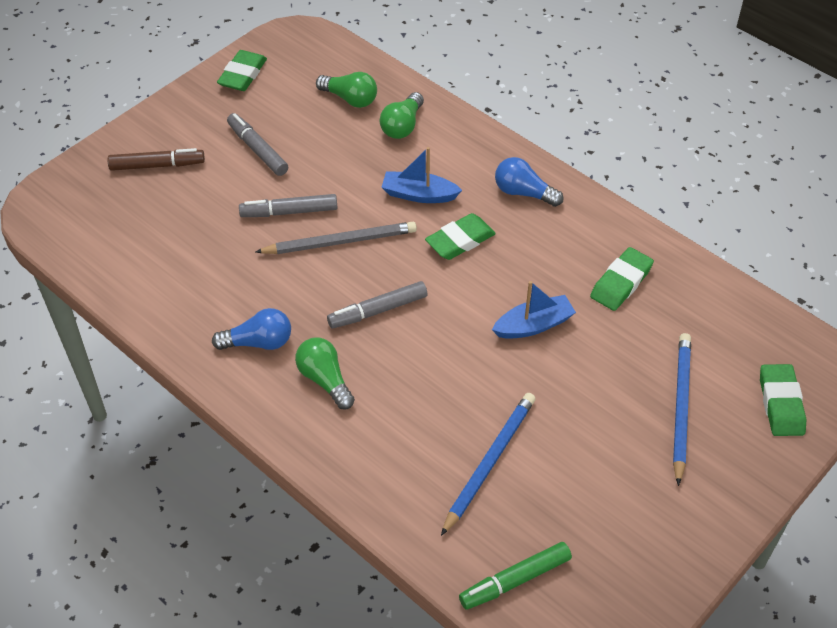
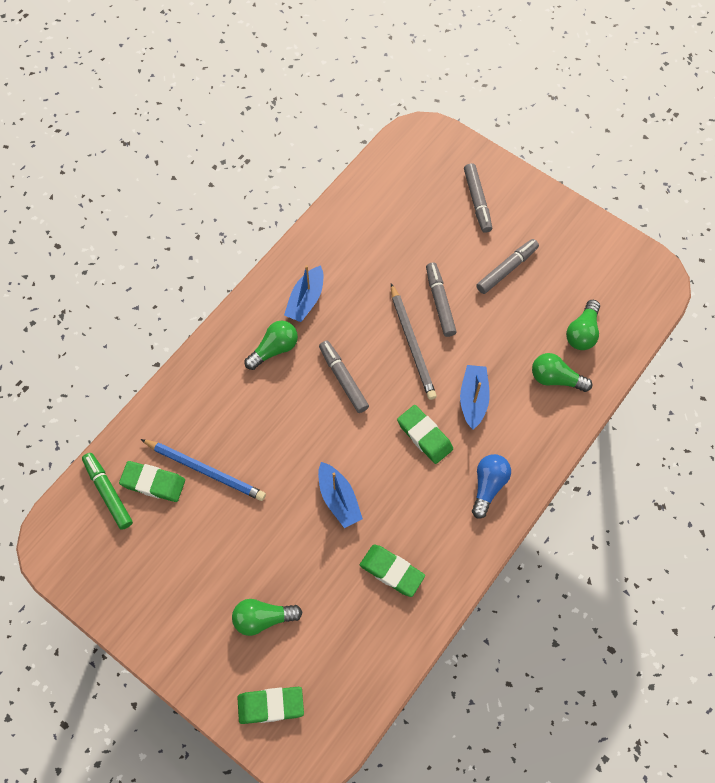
camera: 85 degrees right, 15 degrees up
(157, 165) = (477, 201): brown marker -> grey marker
(242, 75) = (596, 244): green eraser -> green eraser (153, 483)
(258, 342) = (306, 300): blue light bulb -> blue boat
(680, 407) = (263, 618): blue pencil -> green light bulb

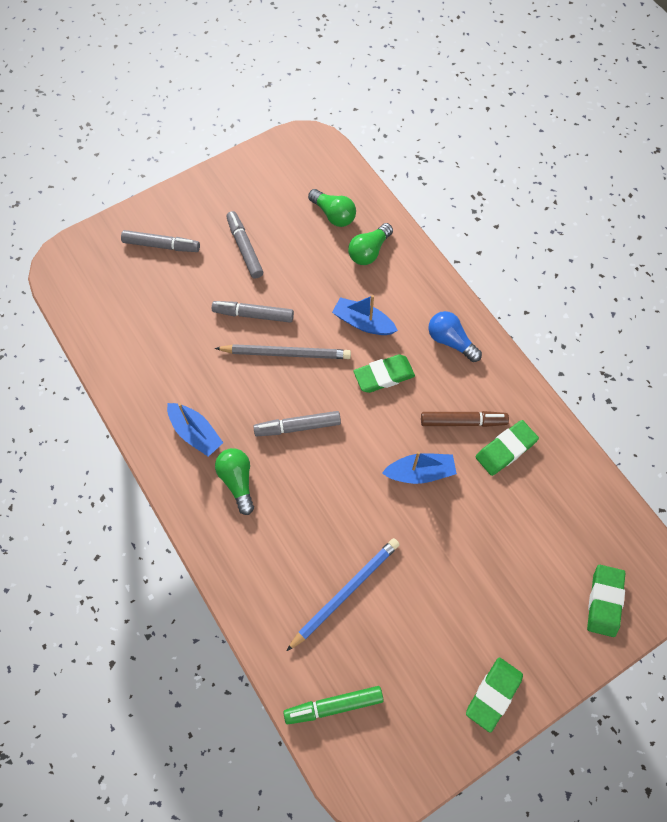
camera: 70 degrees left, 0 degrees up
(153, 483) = (340, 652): green eraser -> green eraser (493, 694)
(263, 618) = (518, 582): green light bulb -> none
(405, 522) = (462, 421): none -> brown marker

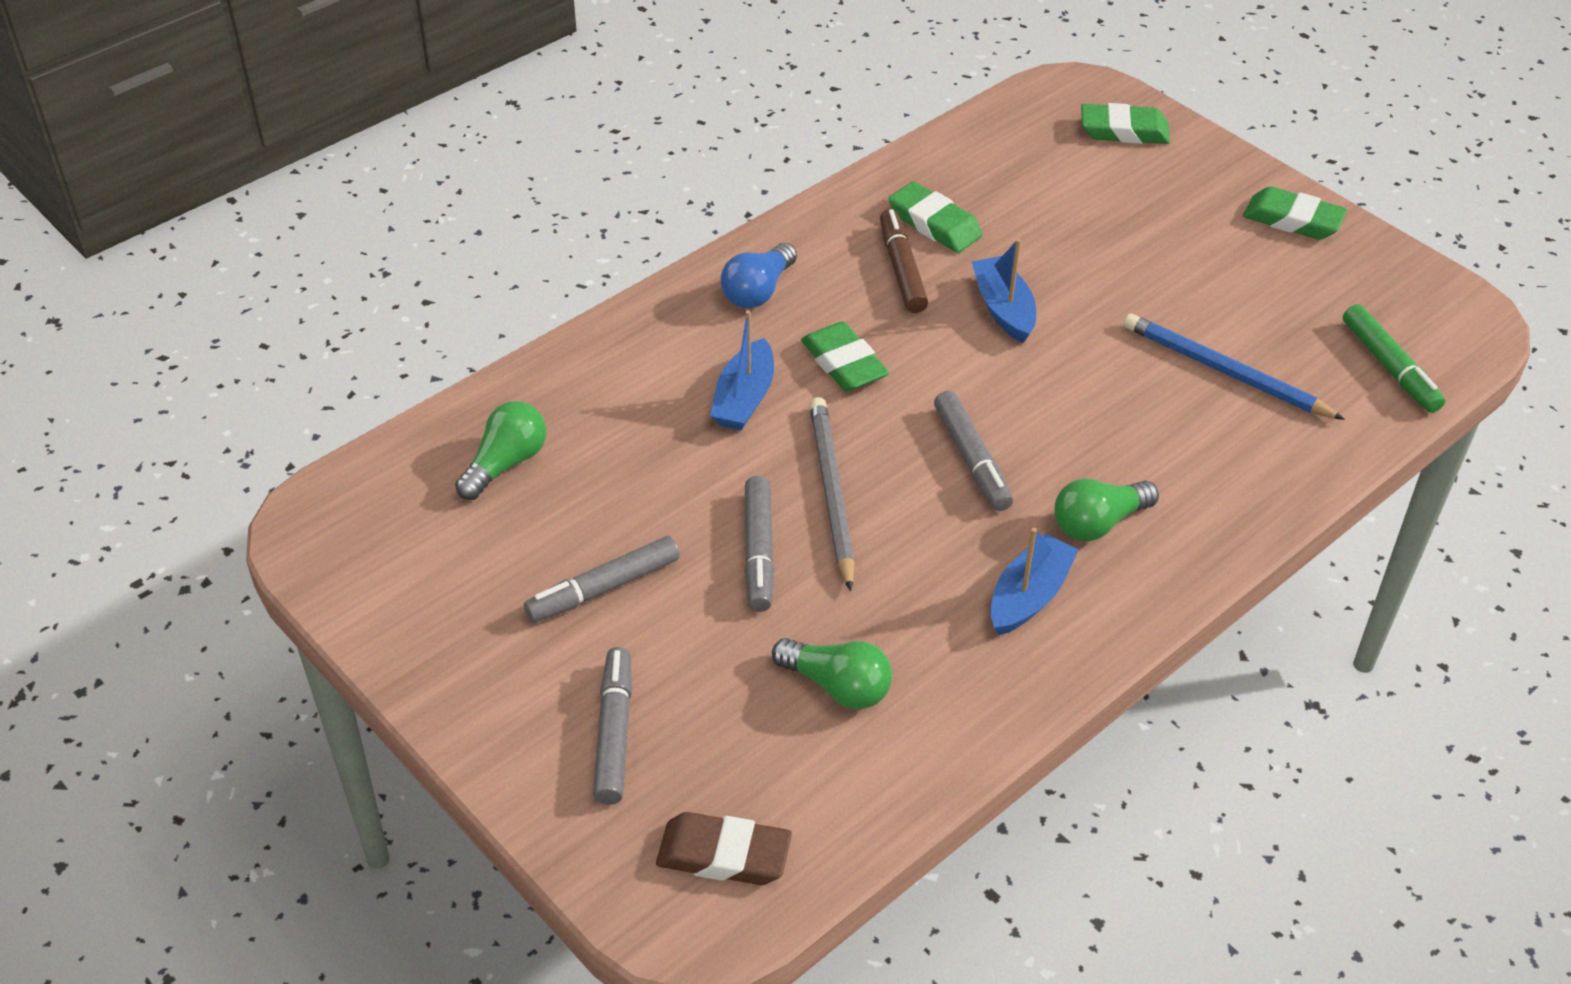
camera: 100 degrees left, 20 degrees down
(87, 279) = (724, 855): none -> brown eraser
(369, 251) = (588, 405): green light bulb -> green light bulb (837, 686)

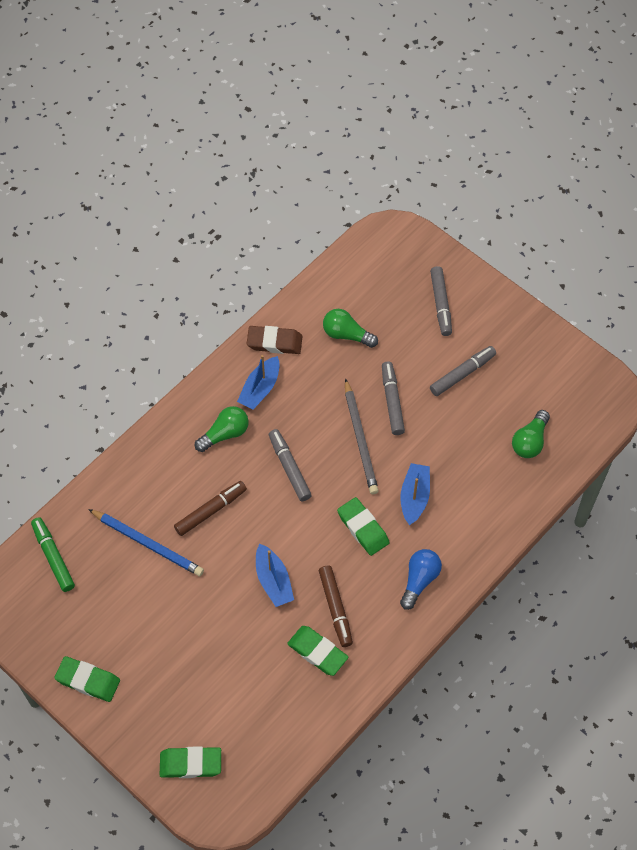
camera: 175 degrees right, 15 degrees up
(724, 855) = (385, 258): brown eraser -> brown eraser (274, 342)
(1118, 408) = (210, 511): none -> brown marker

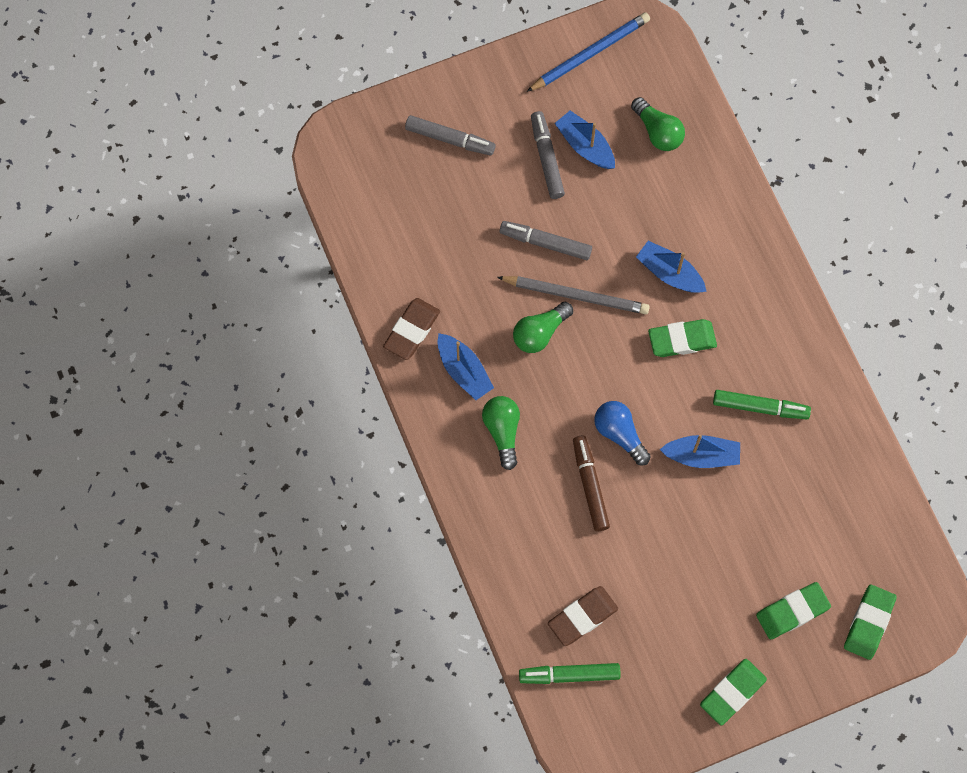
camera: 65 degrees left, 10 degrees up
(103, 548) = (582, 617): none -> brown eraser
(148, 544) = (599, 567): blue pencil -> blue pencil (590, 53)
(289, 468) = (577, 382): grey marker -> none
(317, 652) = (801, 446): green eraser -> green eraser (792, 612)
(335, 608) = (759, 407): brown marker -> green marker
(346, 335) = (439, 252): green light bulb -> green light bulb (540, 333)
(419, 580) = (765, 312): blue light bulb -> blue light bulb (619, 434)
(488, 396) = (585, 146): none -> blue boat

